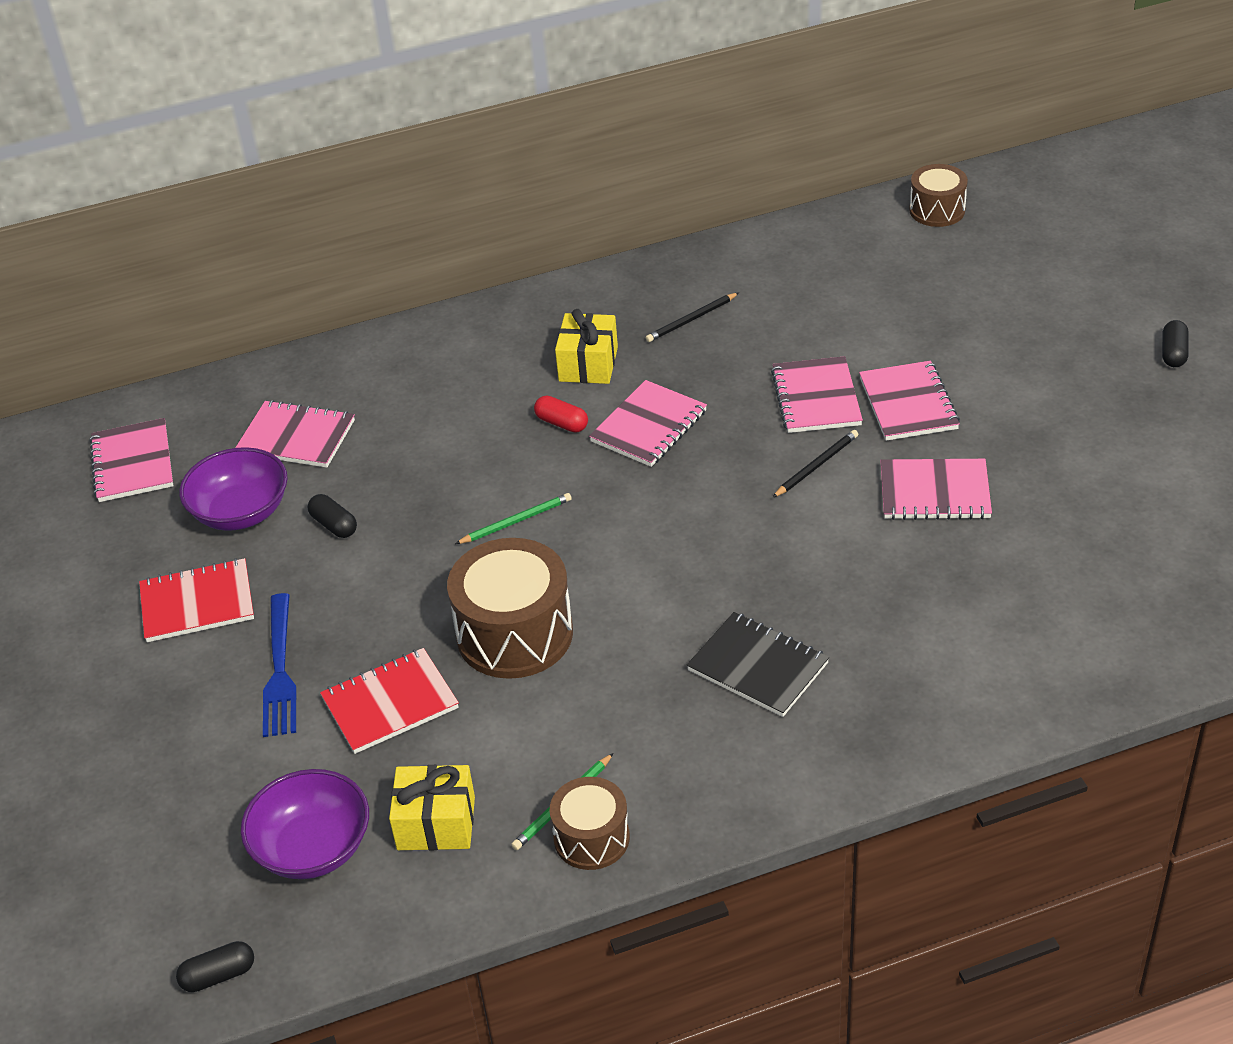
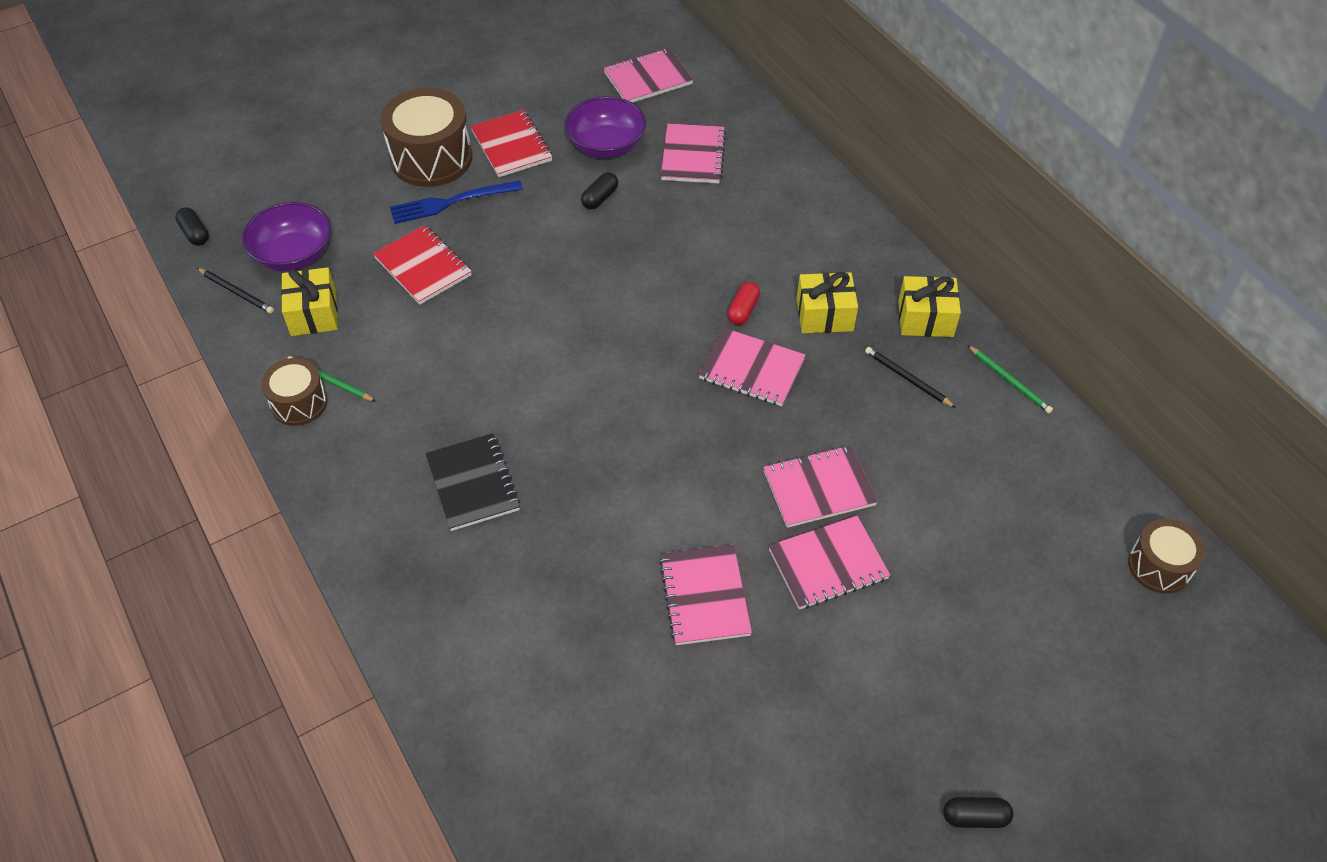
camera: 75 degrees right, 10 degrees up
(515, 634) = (497, 323): brown drum -> brown drum (431, 158)
(516, 521) = (620, 302): green pencil -> green pencil (1009, 381)
(615, 296) = (925, 318): none -> yellow gift
(758, 667) = (473, 483): black notebook -> black notebook turned 45 degrees counterclockwise
(816, 465) = (724, 498): black pencil -> black pencil (237, 292)

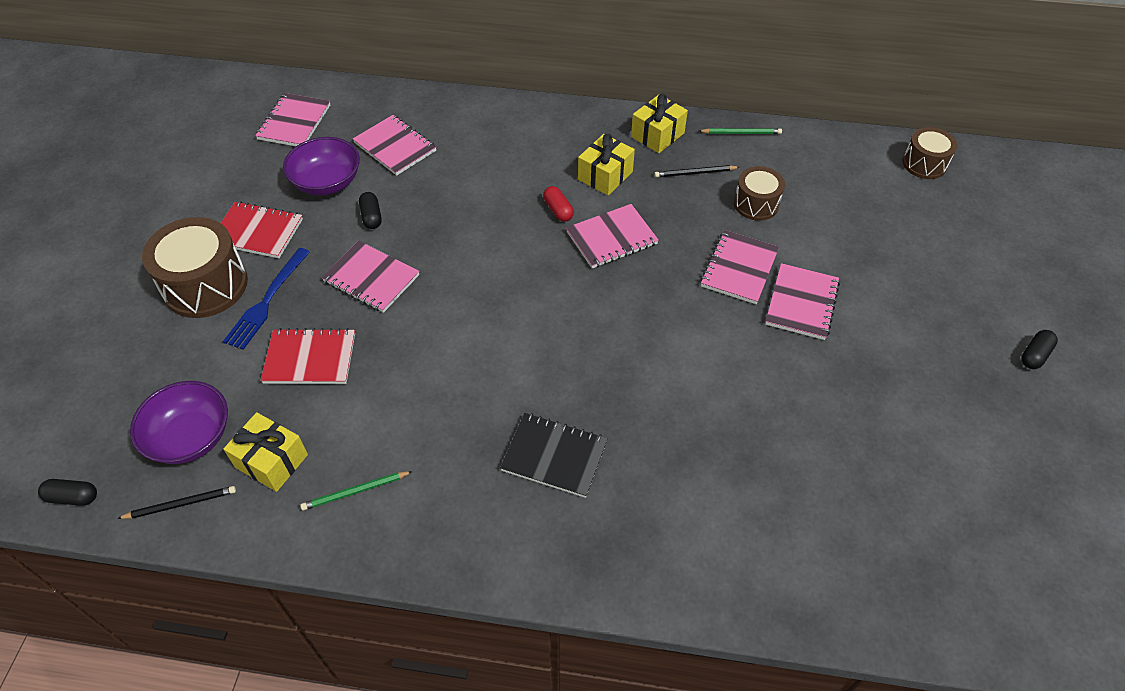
camera: 50 degrees left, 0 degrees up
(299, 403) = (354, 528): brown drum -> brown drum (756, 204)
(704, 596) = (773, 382): pink notebook -> pink notebook (371, 278)

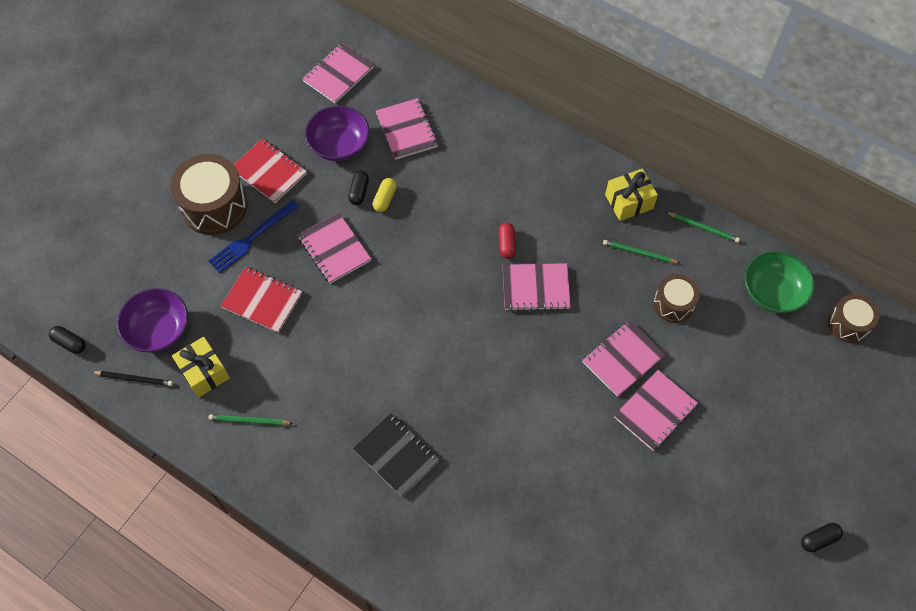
camera: 25 degrees right, 10 degrees up
(404, 213) = (385, 199): none -> yellow capsule
(605, 175) = (562, 225): yellow gift -> none
(694, 173) = (639, 253): black pencil -> green pencil
(840, 162) = (772, 292): none -> green bowl

